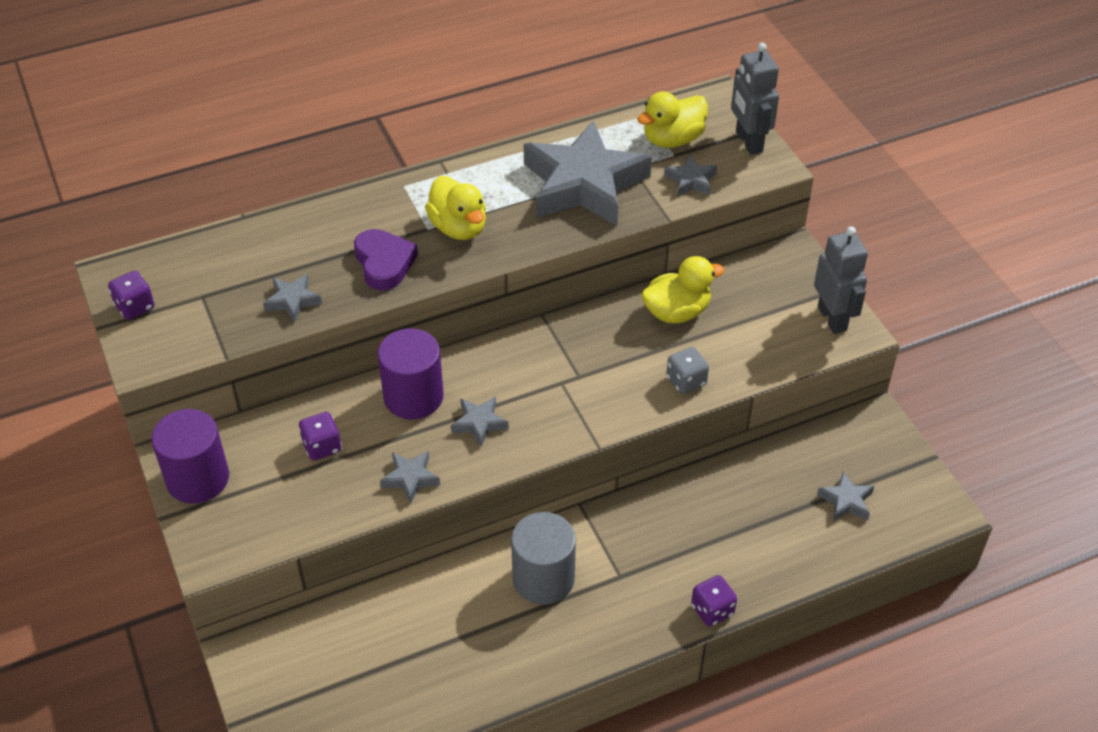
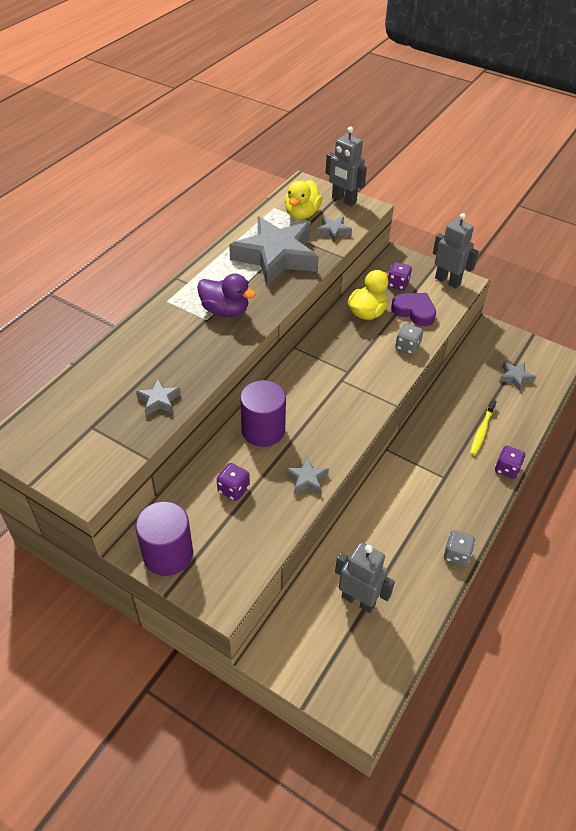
camera: 35 degrees left, 0 degrees up
(135, 307) = (47, 456): purple dice -> purple dice (397, 284)
(384, 263) = (198, 351): purple heart -> purple heart (414, 311)
(385, 654) = (358, 600): none -> grey robot
(458, 227) = (225, 311): yellow duck -> purple duck
(479, 423) = (317, 426): grey star -> none
(543, 578) = (406, 502): grey cylinder -> none
(546, 672) = (456, 554): none -> grey dice
(726, 546) = (482, 431): none -> yellow toothbrush

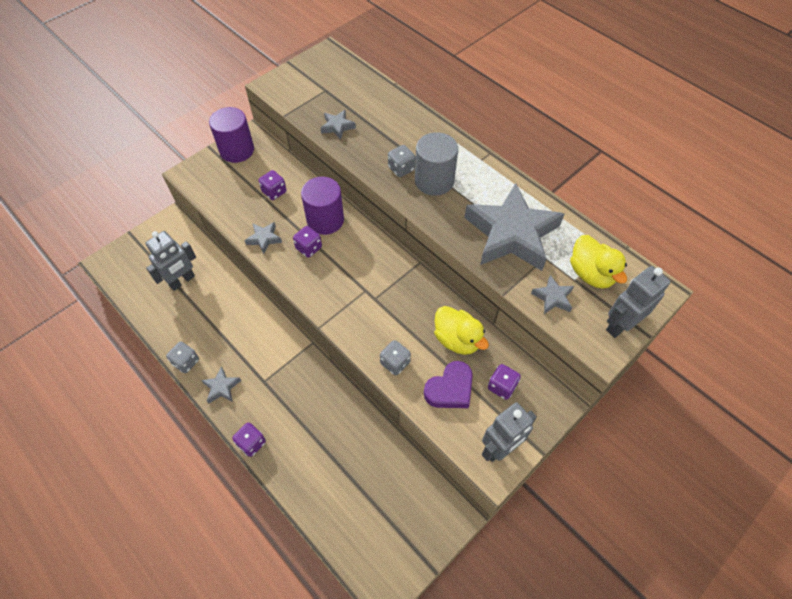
camera: 105 degrees right, 10 degrees up
(215, 336) = (401, 169): none -> grey dice
(225, 311) = (434, 181): purple duck -> grey cylinder
(302, 214) = (591, 274): yellow duck -> yellow duck turned 150 degrees counterclockwise
(306, 435) = (309, 248): none -> purple dice
(482, 431) = (305, 438): yellow toothbrush -> none
(515, 377) = (368, 511): grey star -> grey star (222, 387)

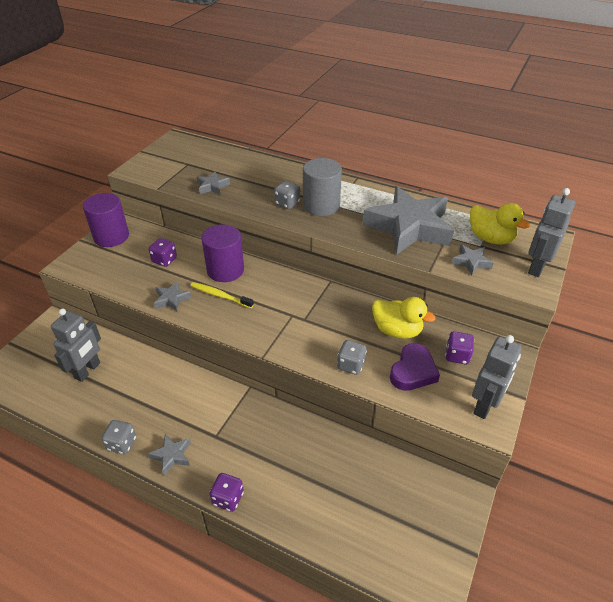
camera: 20 degrees left, 15 degrees down
(309, 248) = (220, 295): purple dice -> yellow toothbrush

